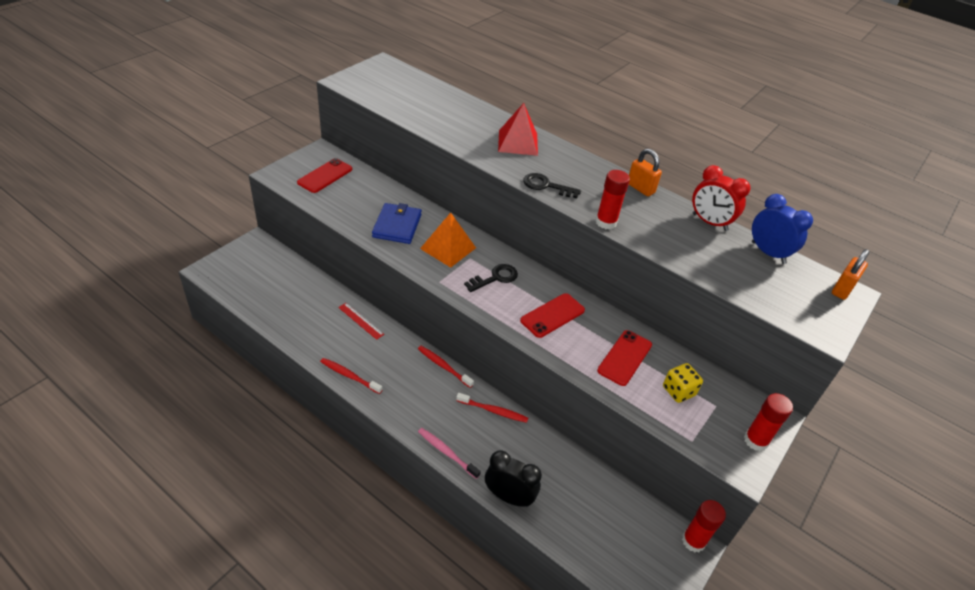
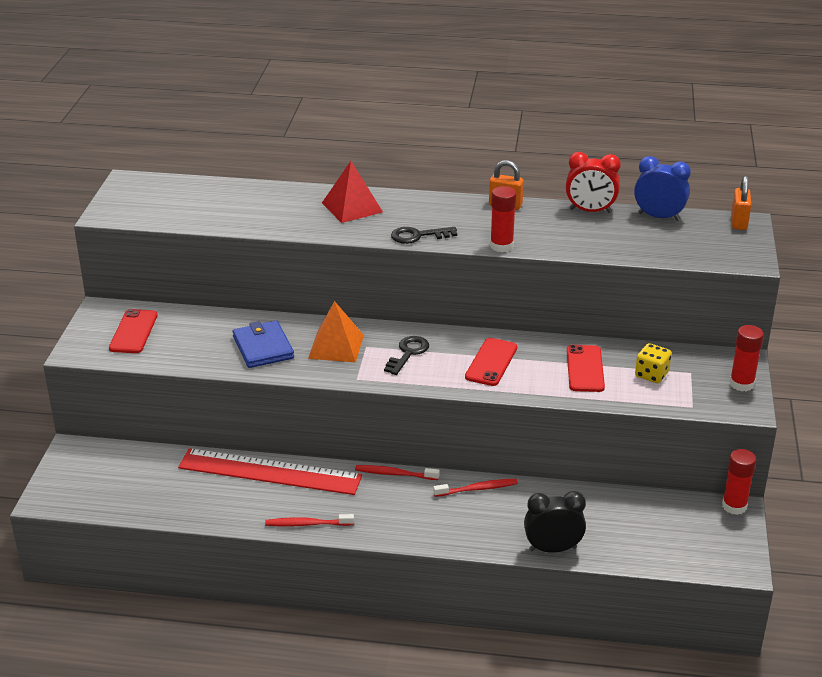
camera: 25 degrees left, 10 degrees down
(360, 321) = (270, 472): red ruler -> red ruler, size x2.49
(447, 453) = (465, 542): pink toothbrush -> none

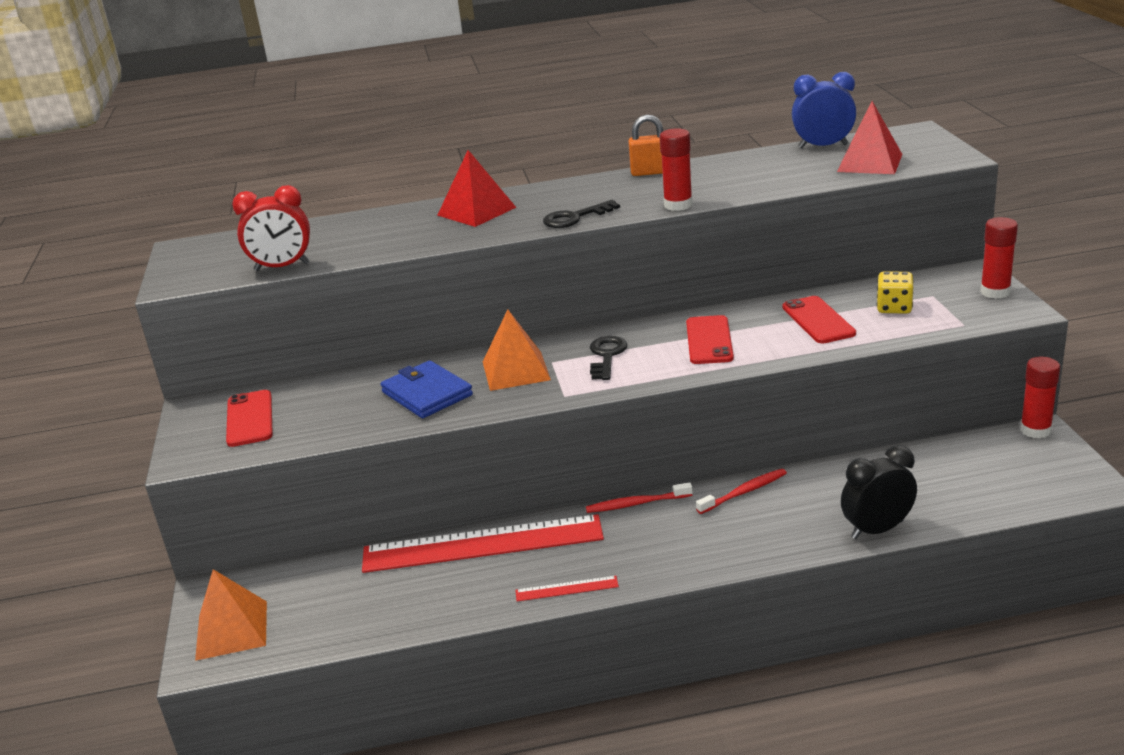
camera: 15 degrees left, 5 degrees down
(75, 484) = (232, 630): none -> orange pyramid
(307, 524) = (566, 588): red toothbrush -> red ruler
(590, 211) = (746, 157): red clock -> red clock (282, 267)
(680, 246) = (870, 163): none -> red pyramid
(739, 222) = (909, 132): orange padlock -> none

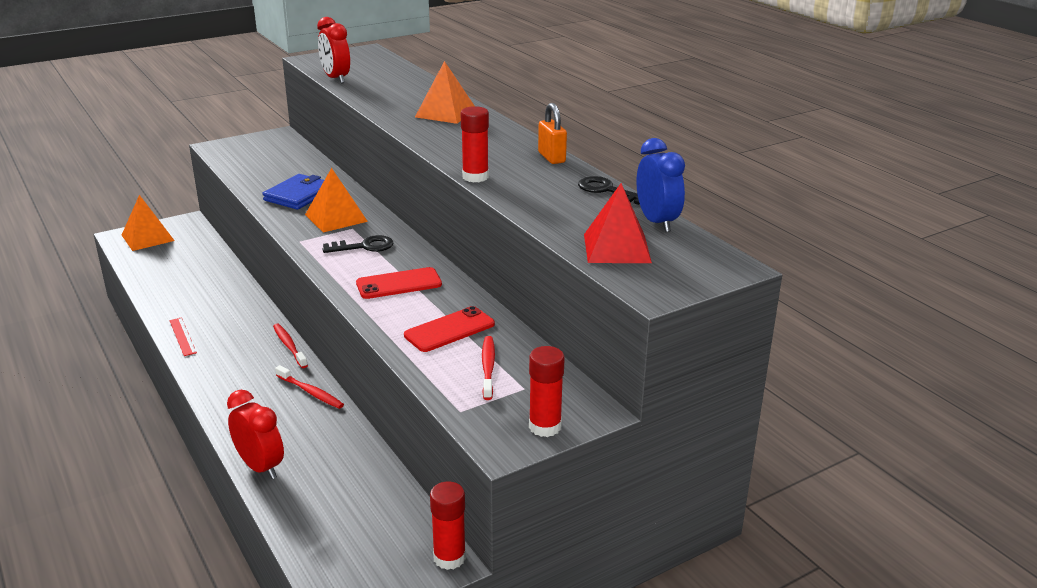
camera: 65 degrees right, 0 degrees up
(250, 419) = (263, 152): red phone -> none
(476, 211) = (446, 113): red pyramid -> orange pyramid
(482, 544) = (235, 295): red ruler -> none
(575, 218) = (438, 145): black key -> black key (607, 190)
(877, 529) = (260, 467): black clock -> red clock
(894, 308) = (488, 367): yellow dice -> red toothbrush

